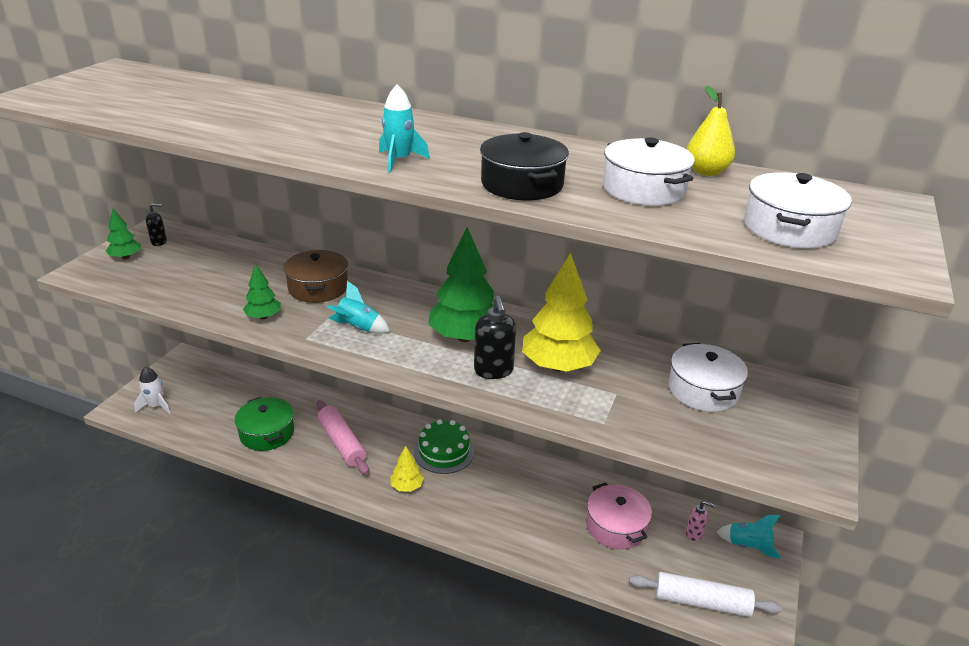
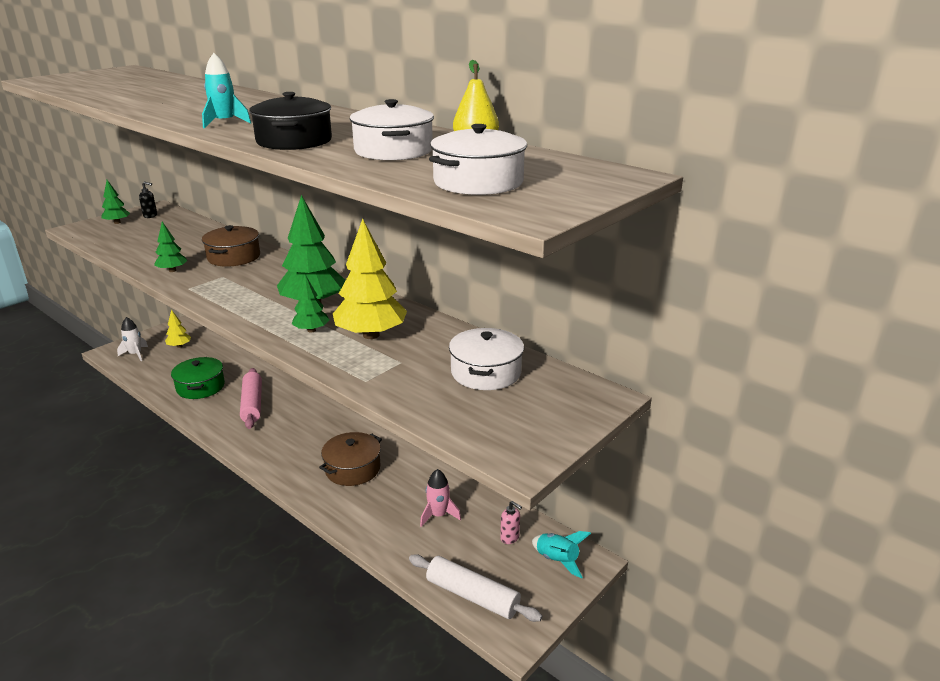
camera: 20 degrees right, 5 degrees down
(358, 328) = (235, 287): turquoise rocket -> none
(407, 486) = (279, 446): yellow tree -> yellow tree (179, 346)
(444, 452) = (330, 426): green cake -> none
(493, 371) = (311, 330): black soap dispenser -> green tree
(500, 495) = (353, 469): none -> brown pot
(616, 526) = (438, 515): pink pot -> pink rocket

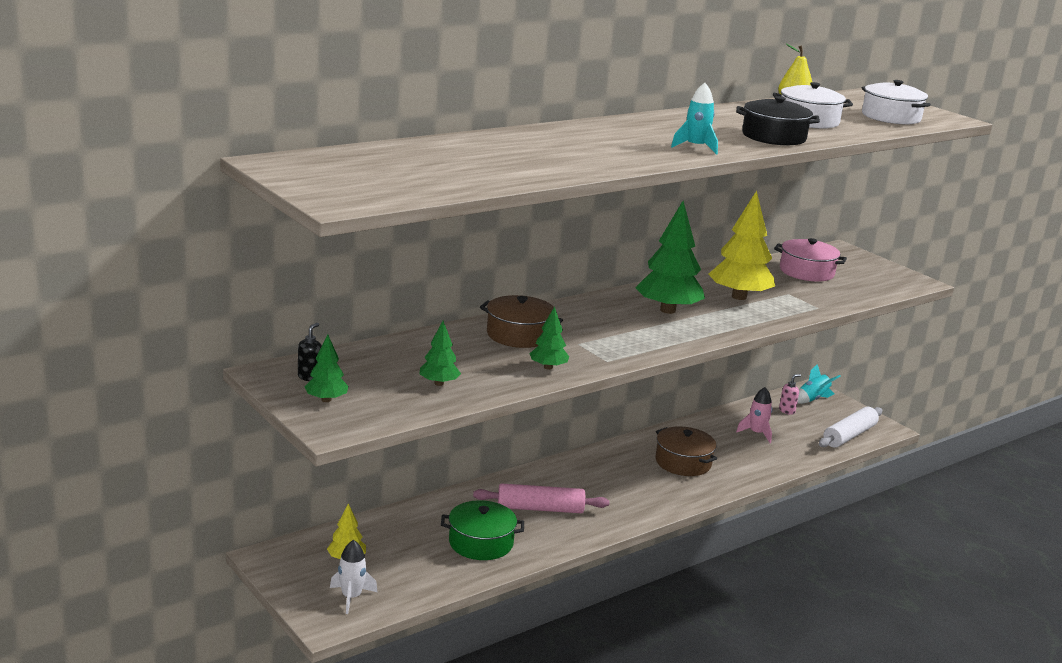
camera: 80 degrees left, 5 degrees down
(311, 330) = (725, 316): green tree -> green tree (439, 383)
(486, 372) = (806, 272): white pot -> pink pot

